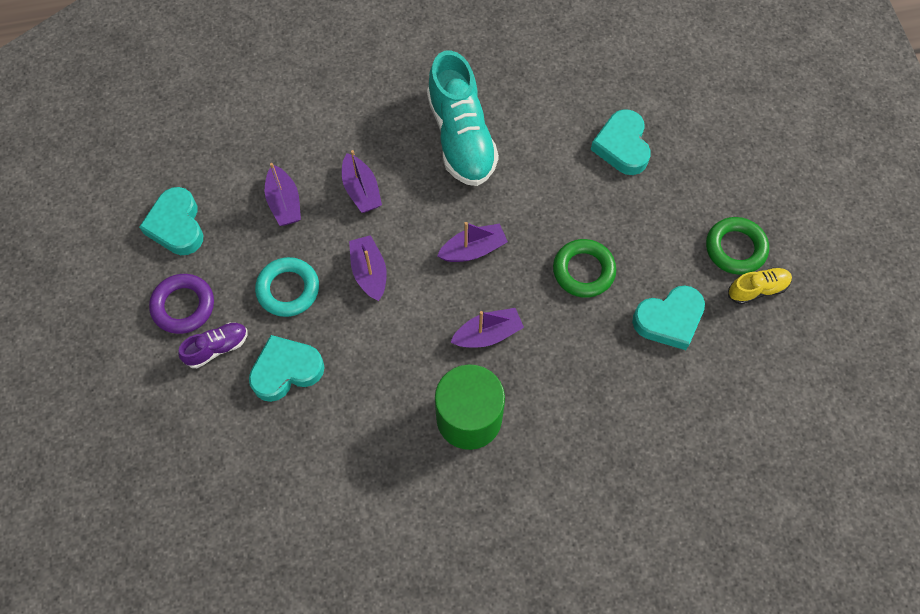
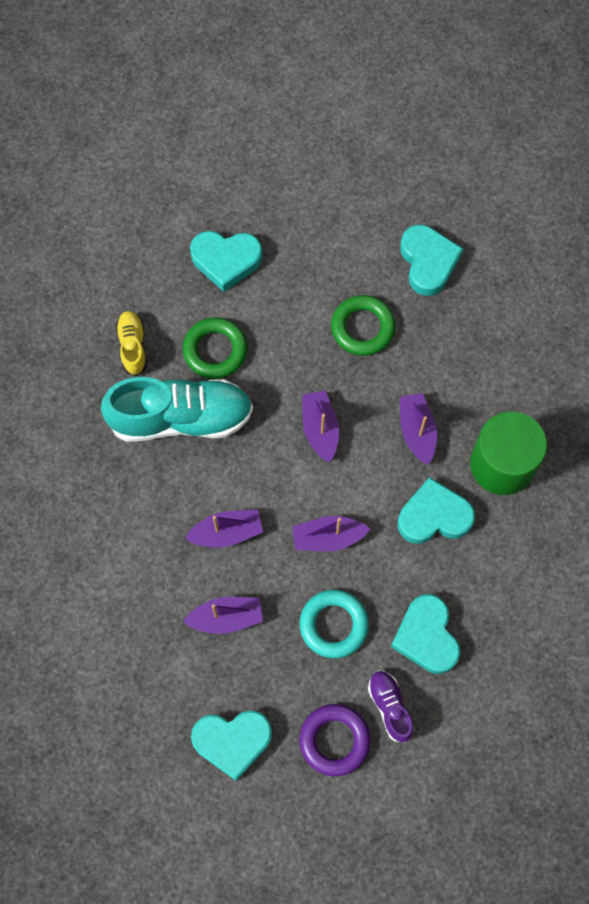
camera: 80 degrees left, 5 degrees up
(405, 361) = (434, 516): none -> turquoise heart
(735, 248) = (362, 185): green ring -> green ring (215, 350)
(757, 289) = (409, 177): yellow shoe -> yellow shoe (133, 346)

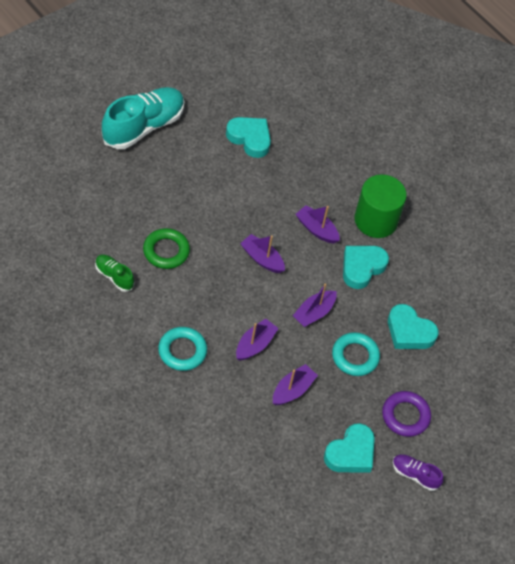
camera: 45 degrees left, 15 degrees down
(133, 346) = (114, 276): yellow shoe -> green shoe
(138, 487) = (182, 351): none -> turquoise ring
(181, 418) = (176, 299): turquoise shoe -> turquoise shoe (143, 126)
(226, 260) = (132, 199): turquoise heart -> none
(362, 328) = (241, 192): green ring -> none
(390, 707) = (420, 379): purple shoe -> purple shoe (415, 475)

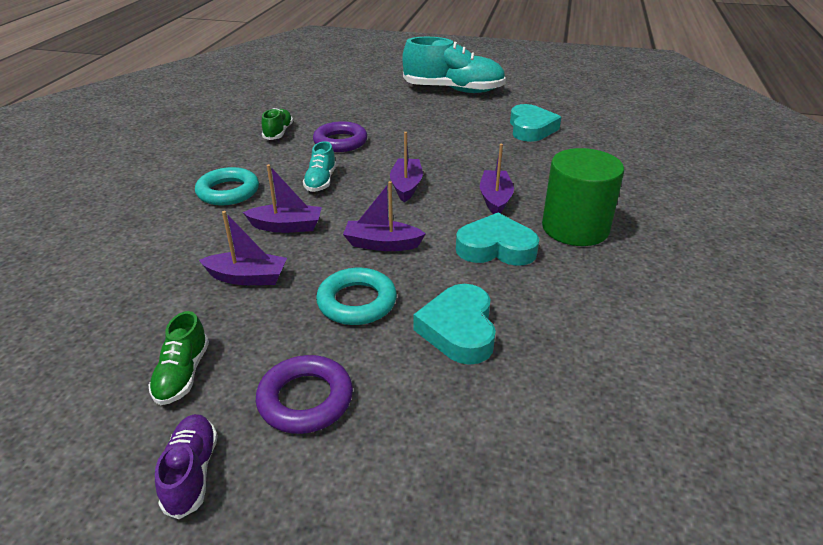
camera: 60 degrees right, 20 degrees down
(166, 251) = (340, 142): green ring -> purple ring
(214, 296) = (321, 181): none -> turquoise shoe
(351, 453) = (182, 374): turquoise heart -> green shoe

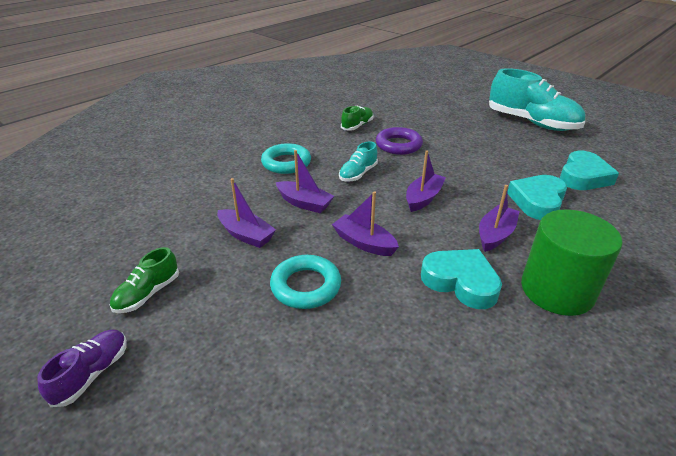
camera: 30 degrees right, 0 degrees up
(305, 399) = (205, 353): purple ring -> none
(459, 330) = (368, 347): turquoise heart -> turquoise heart (537, 201)

